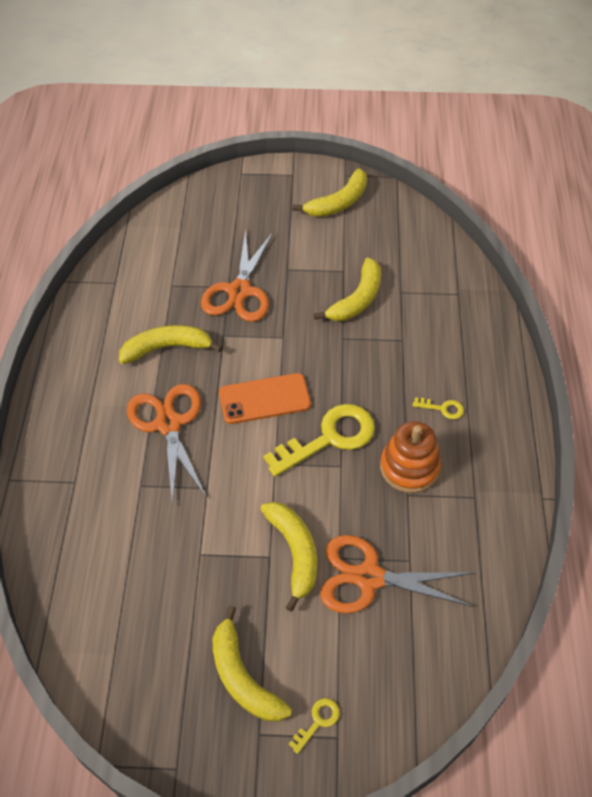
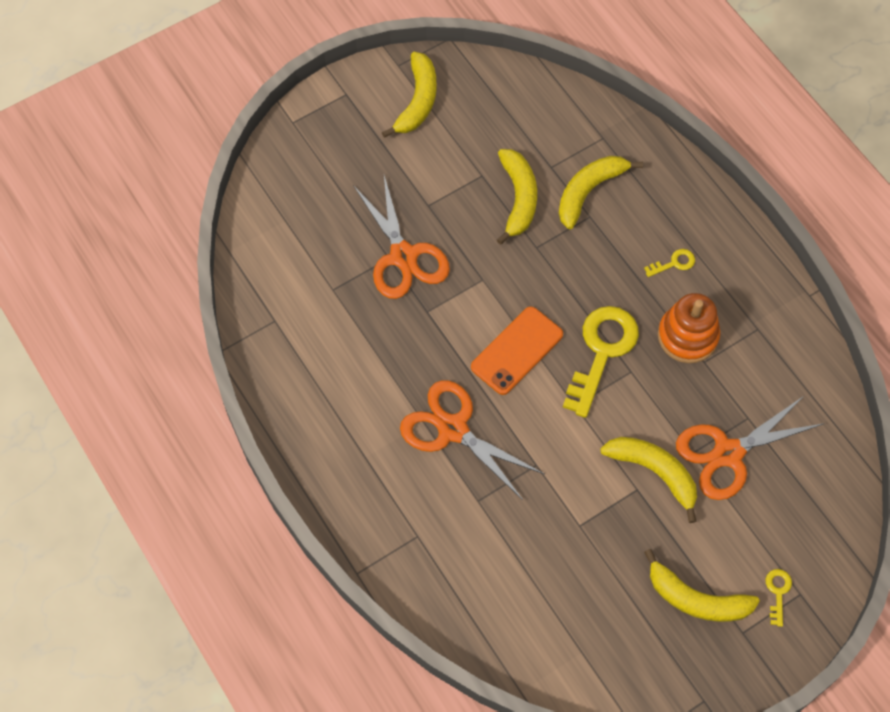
camera: 35 degrees left, 10 degrees up
(167, 348) = (386, 357): yellow banana -> yellow banana (589, 192)

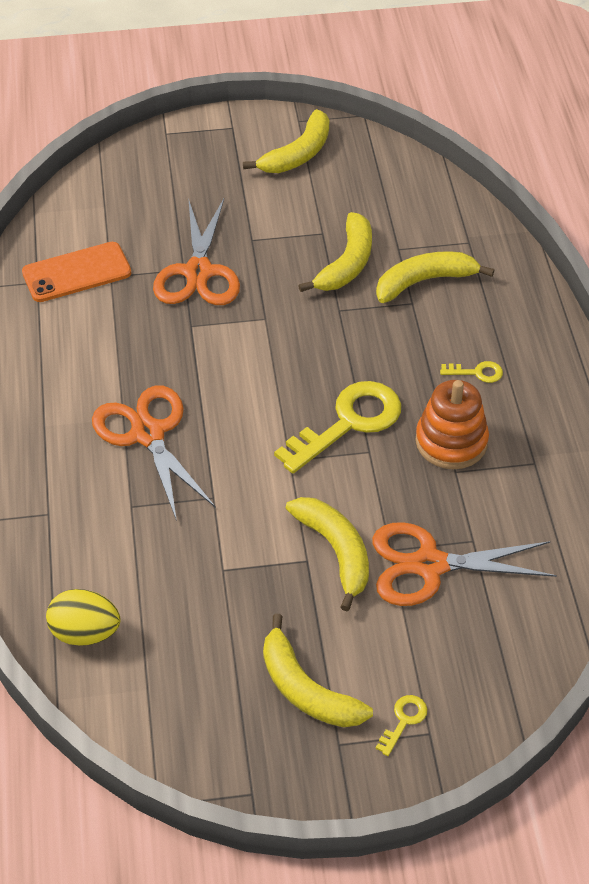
camera: 25 degrees right, 15 degrees down
(508, 627) = (85, 633): none -> yellow egg
(517, 351) = (259, 390): orange phone -> orange phone (77, 273)

